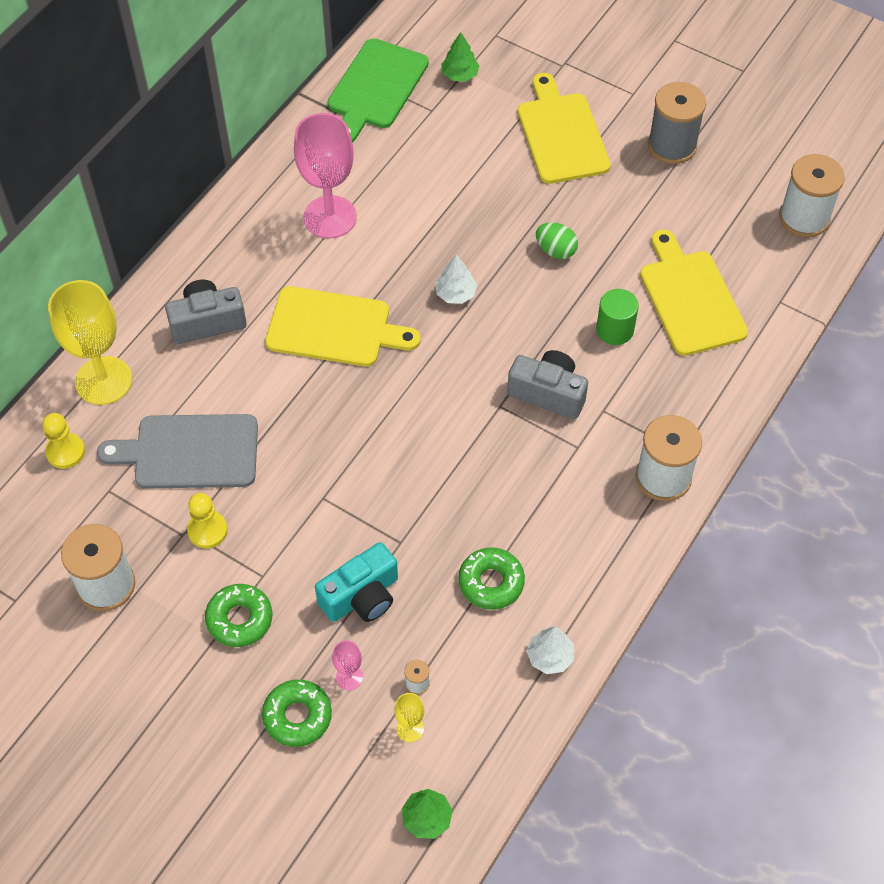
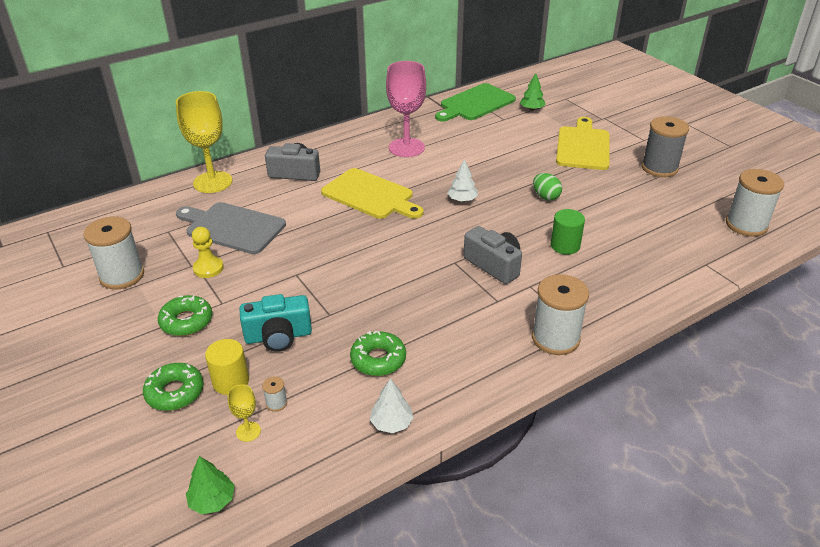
camera: 25 degrees right, 20 degrees down
(65, 452) = (161, 206): yellow pawn -> none
(349, 677) = (231, 381): pink goblet -> yellow cylinder
(690, 298) = (633, 244): yellow cutting board -> none

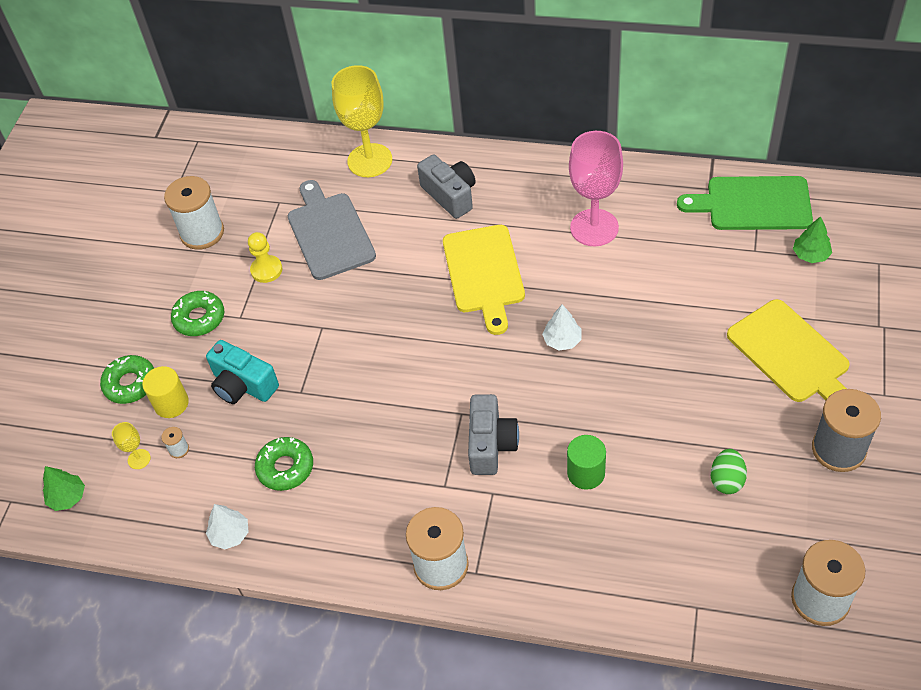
camera: 50 degrees right, 15 degrees up
(545, 196) = (651, 397): green egg -> green egg (726, 480)
(583, 146) = (791, 354): yellow cutting board -> yellow cutting board turned 90 degrees clockwise

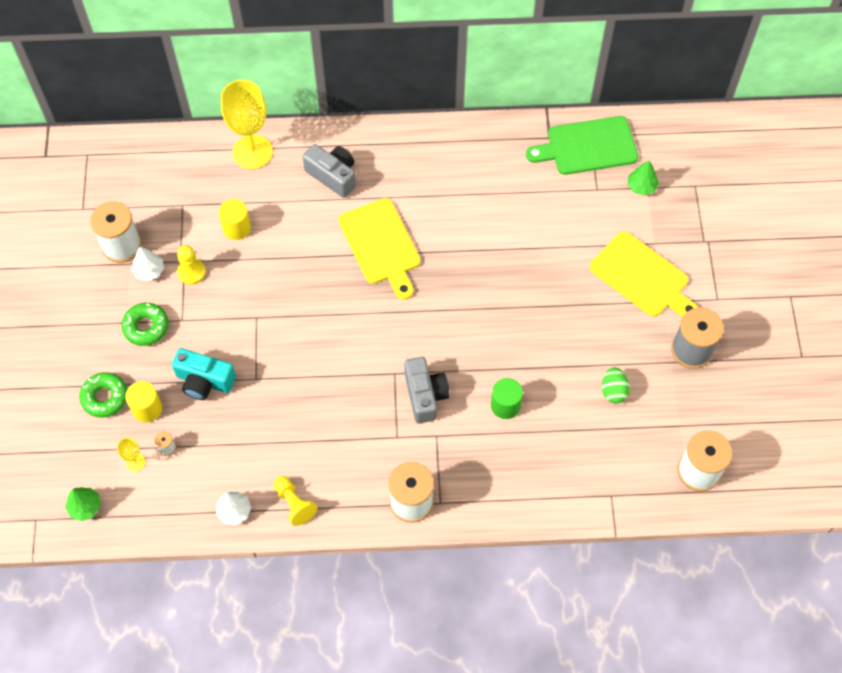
camera: 20 degrees left, 10 degrees up
(285, 468) = (263, 446): green donut -> none
(301, 540) = (294, 504): none -> yellow pawn
(329, 233) = (237, 228): grey cutting board -> yellow cylinder
(562, 340) = (460, 295): white tree -> white tree (149, 271)
(594, 228) = (463, 188): pink goblet -> none

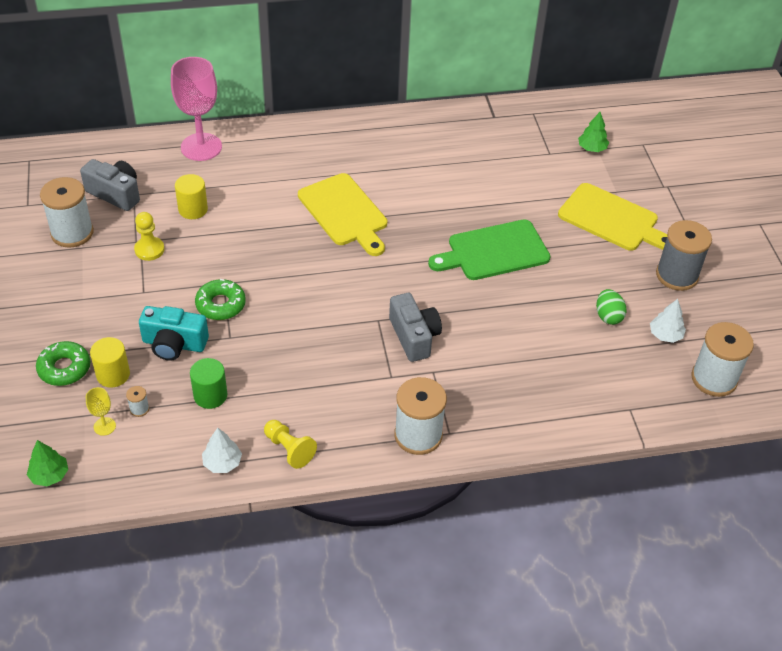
camera: 10 degrees left, 15 degrees down
(146, 327) = (105, 301): green donut -> green donut (220, 305)
(149, 271) = (104, 252): white tree -> white tree (665, 335)
(252, 152) = (201, 147): yellow goblet -> pink goblet
(333, 176) = (286, 160): grey camera -> grey camera (115, 193)
(505, 405) = (500, 338): green cylinder -> green cylinder (210, 395)
(587, 146) = (532, 121): green cutting board -> green cutting board (494, 251)

